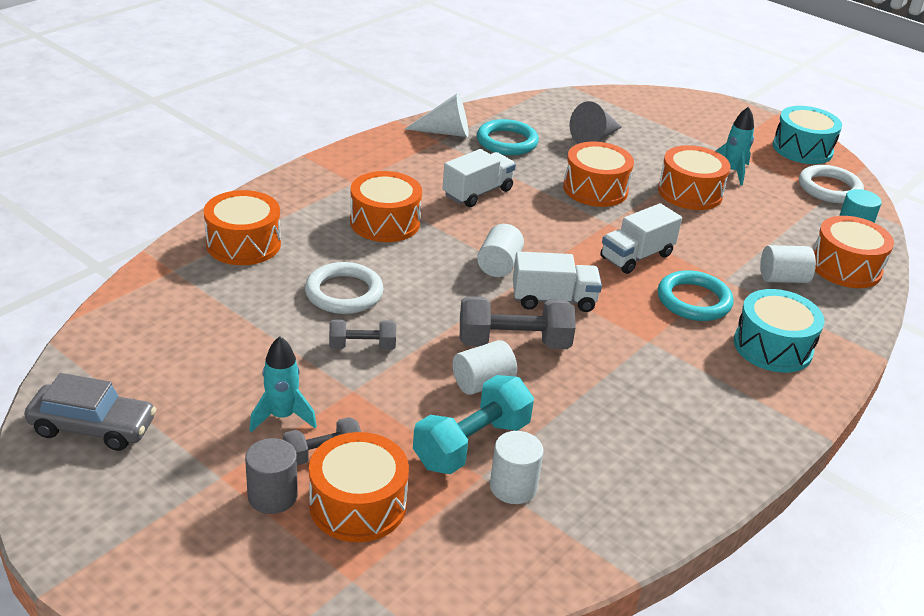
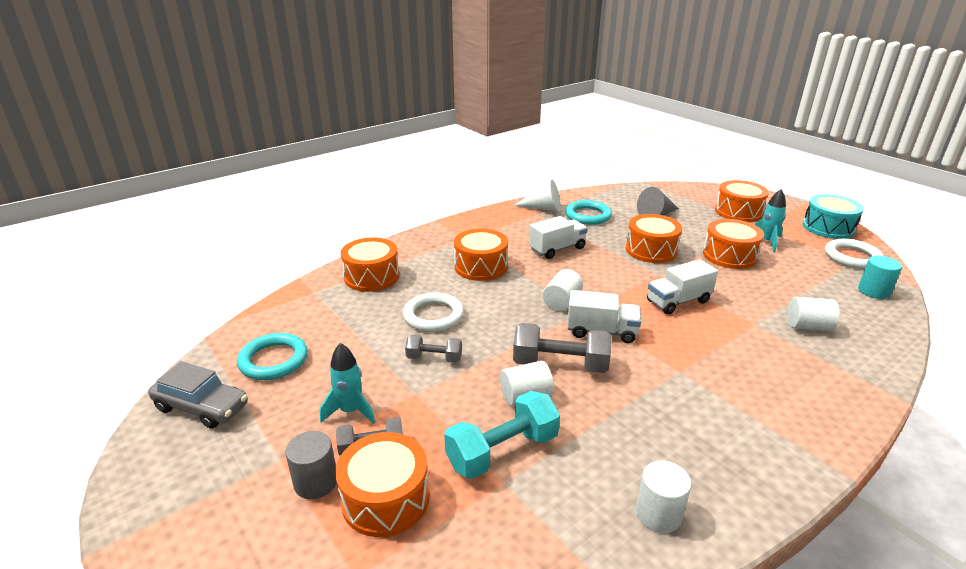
camera: 15 degrees right, 5 degrees down
(513, 487) = (530, 497): white cylinder -> white cylinder (658, 514)
(694, 300) = (725, 339): turquoise ring -> turquoise ring (273, 360)
(772, 347) = (796, 385): turquoise drum -> none
(845, 267) = (868, 320): orange drum -> orange drum (738, 212)

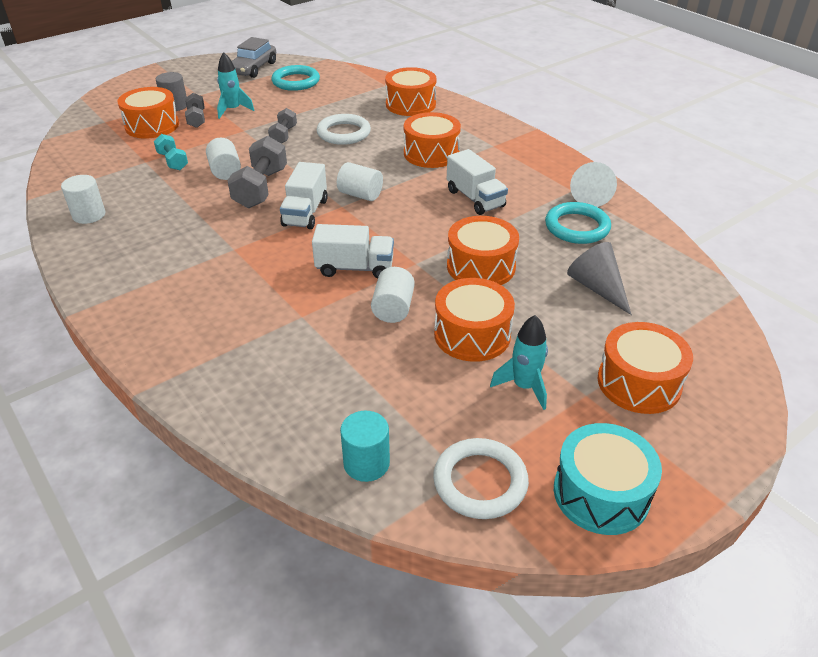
camera: 90 degrees right, 10 degrees up
(502, 451) = (172, 161): turquoise dumbbell -> turquoise dumbbell, size x0.58
(678, 301) = (355, 268): white truck -> white truck turned 120 degrees clockwise
(808, 326) = (288, 359): white cylinder -> white cylinder (393, 308)

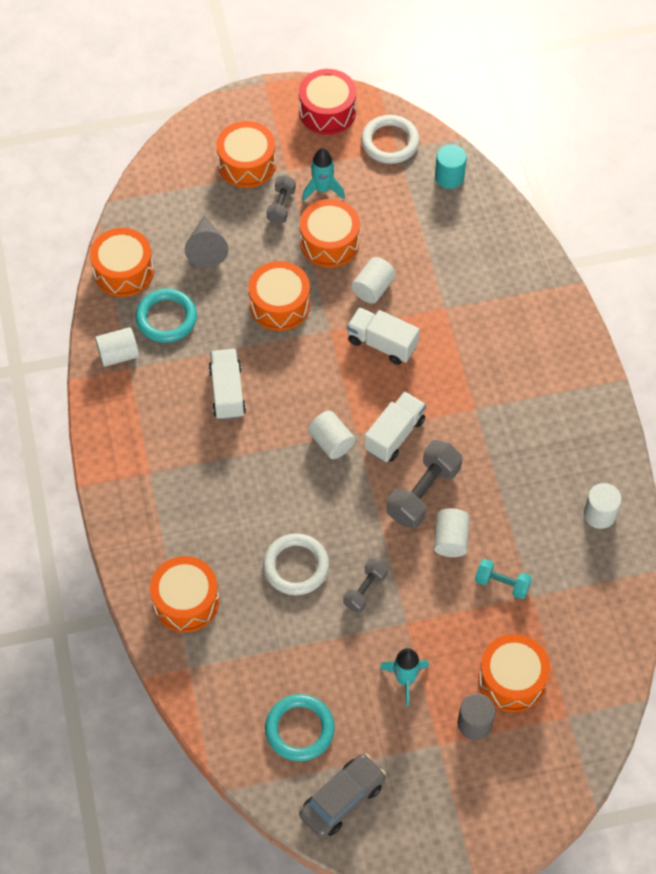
camera: 155 degrees left, 20 degrees up
(172, 161) = (502, 583): turquoise dumbbell -> turquoise dumbbell turned 60 degrees counterclockwise
(196, 119) = (455, 675): grey dumbbell -> grey dumbbell (281, 206)
(431, 153) = (223, 484): orange drum -> orange drum (123, 271)
(590, 195) = (118, 354): white cone -> white cylinder
(601, 493) = (327, 111): turquoise drum -> red drum

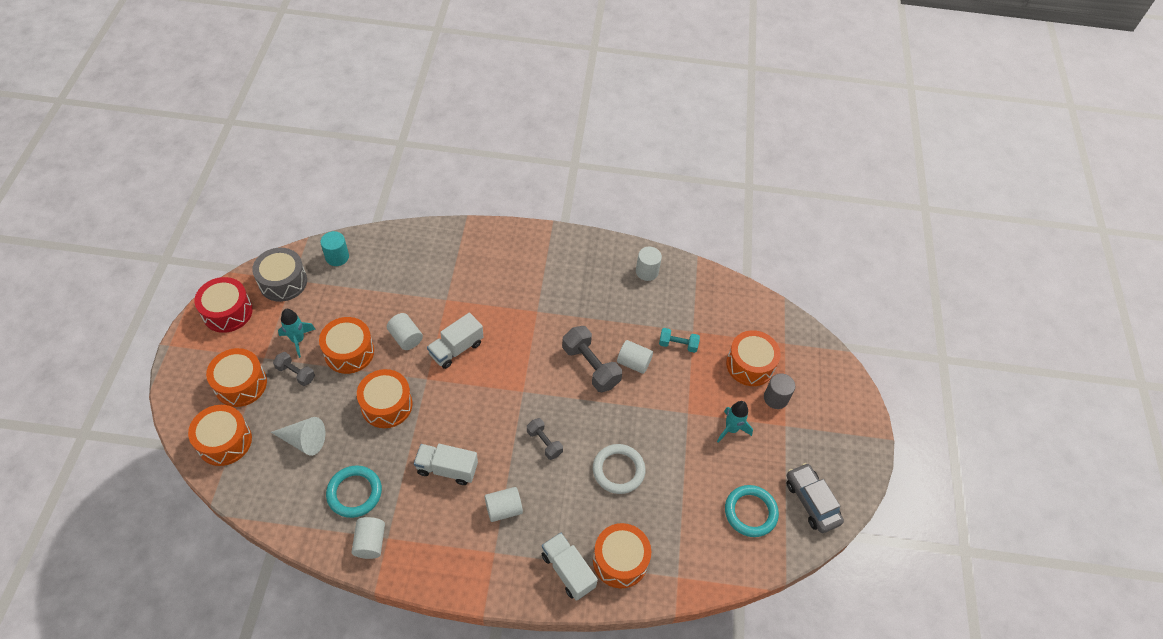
camera: 75 degrees left, 5 degrees down
(123, 271) = (290, 512): orange drum -> orange drum (224, 441)
(206, 248) = (304, 440): grey cone -> white cone
(331, 442) = (524, 411): white cylinder -> white cylinder (503, 509)
(365, 590) = (654, 430): grey dumbbell -> grey dumbbell (544, 442)
(390, 142) = (283, 282): white ring -> grey drum
(394, 435) = (536, 367): white truck -> white truck (568, 571)
(502, 583) = (678, 344): turquoise dumbbell -> turquoise dumbbell turned 60 degrees clockwise

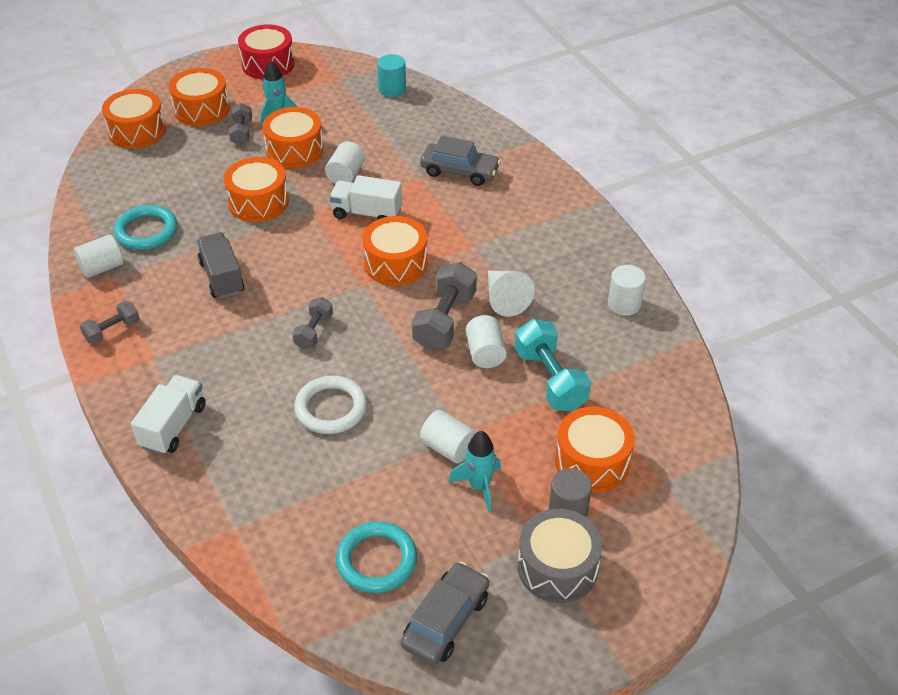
camera: 60 degrees right, 10 degrees down
(283, 282) = (331, 75): grey drum -> grey drum (557, 567)
(304, 440) = (176, 173): white cone -> white cone (504, 299)
(445, 566) = (112, 331): none -> grey dumbbell
(447, 469) = (222, 277): white truck -> grey truck
(461, 274) = (460, 171): none -> grey car
(503, 509) = (209, 340): white cylinder -> white cylinder (448, 448)
(620, 560) = (217, 464): orange drum -> orange drum (396, 263)
(678, 344) = (550, 379): turquoise dumbbell -> turquoise dumbbell, size x1.71

